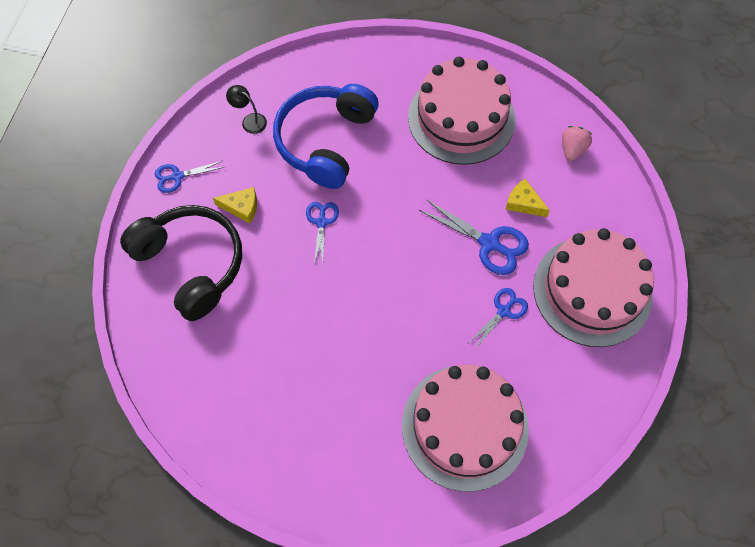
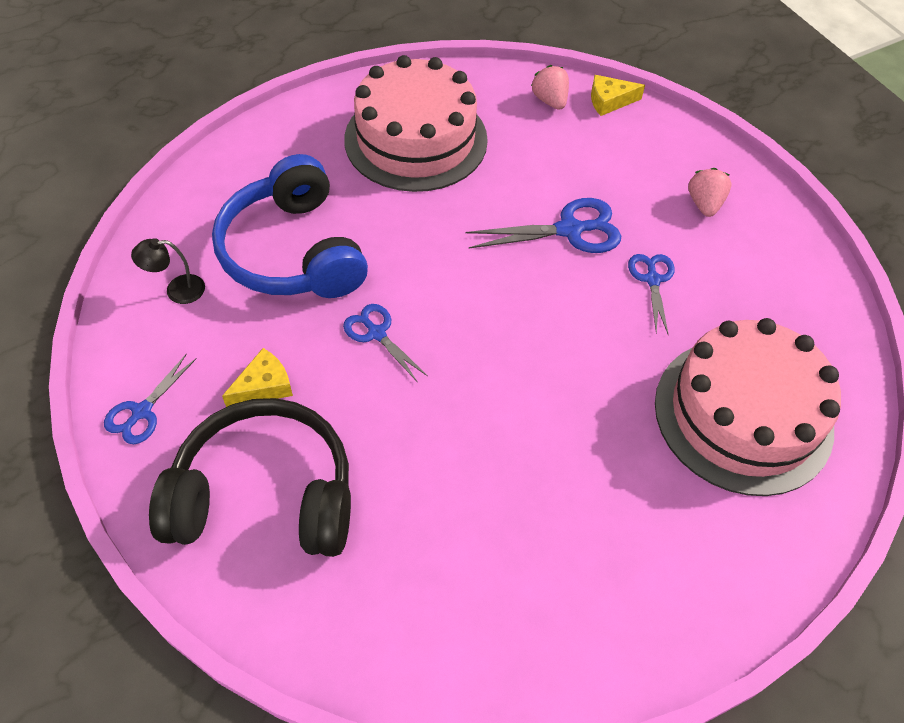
camera: 45 degrees left, 10 degrees down
(523, 203) = (559, 173): yellow cheese -> yellow cheese (609, 101)
(592, 290) = (704, 204): pink cake -> pink strawberry

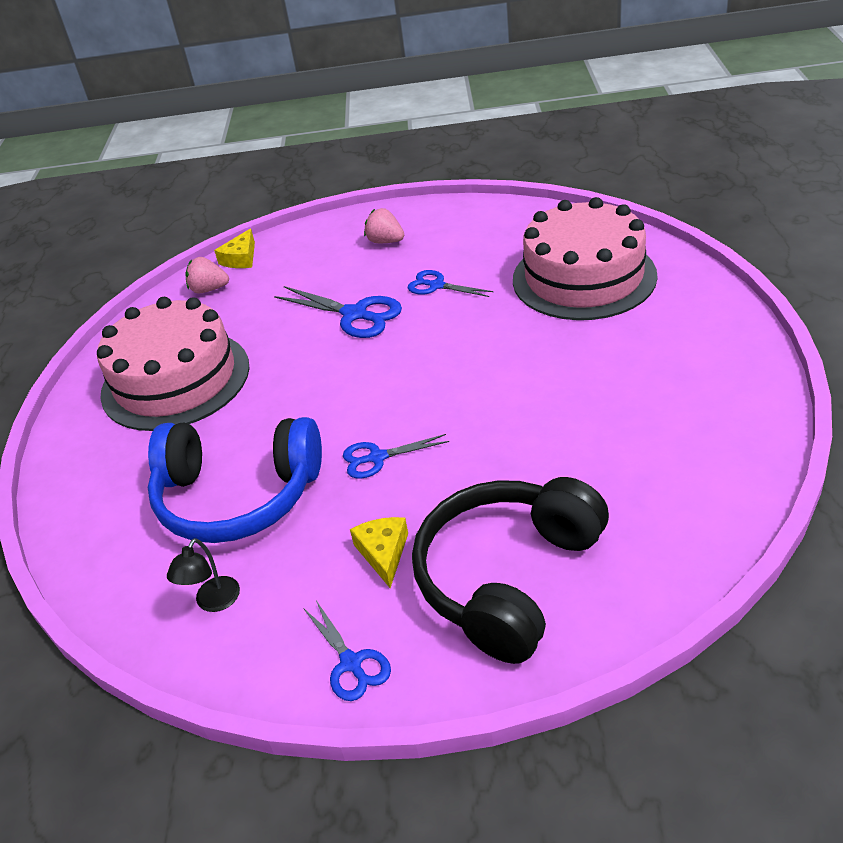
camera: 55 degrees left, 15 degrees down
(569, 230) = (355, 314): blue scissors -> blue scissors turned 105 degrees clockwise

